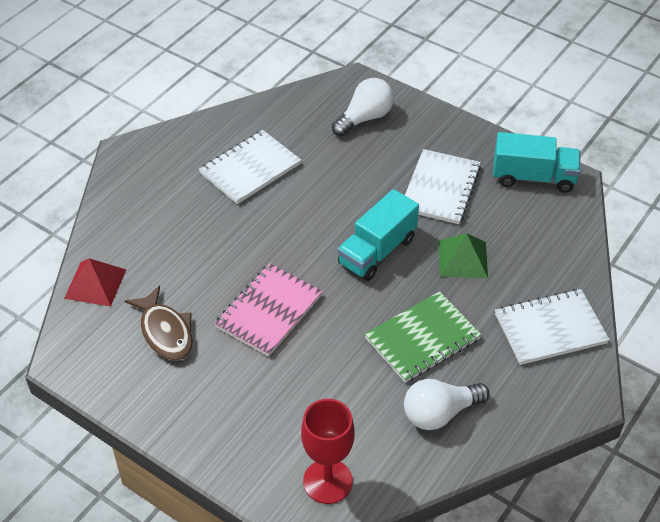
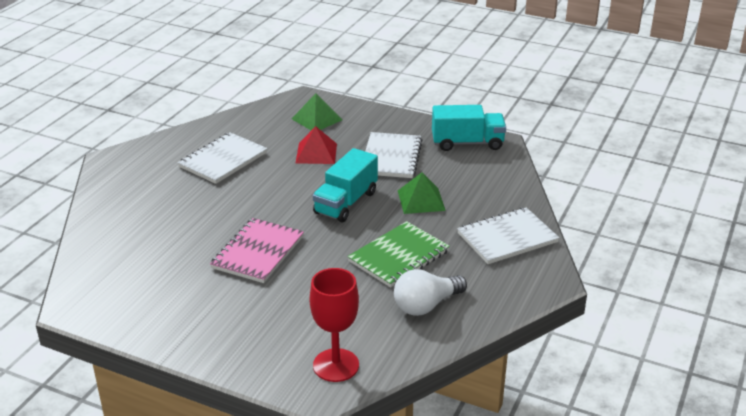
camera: 10 degrees left, 15 degrees down
(95, 283) = (94, 250): red pyramid -> red pyramid (316, 153)
(165, 332) = (165, 276): brown fish -> none
(365, 118) = (316, 119): white light bulb -> green pyramid

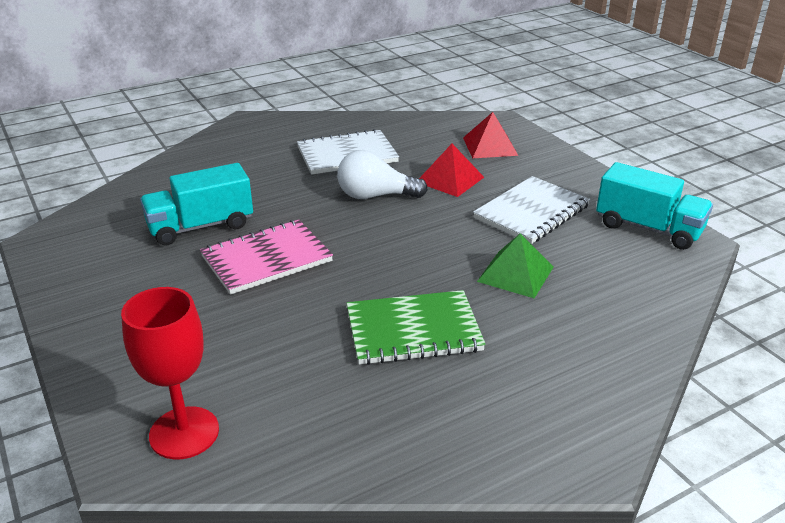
camera: 35 degrees right, 0 degrees up
(316, 119) = (490, 146): green pyramid -> red pyramid
(346, 203) = (422, 243): turquoise truck -> turquoise truck (201, 226)
(426, 305) = (377, 410): white light bulb -> white light bulb (375, 196)
(507, 238) = (583, 369): white notebook -> none

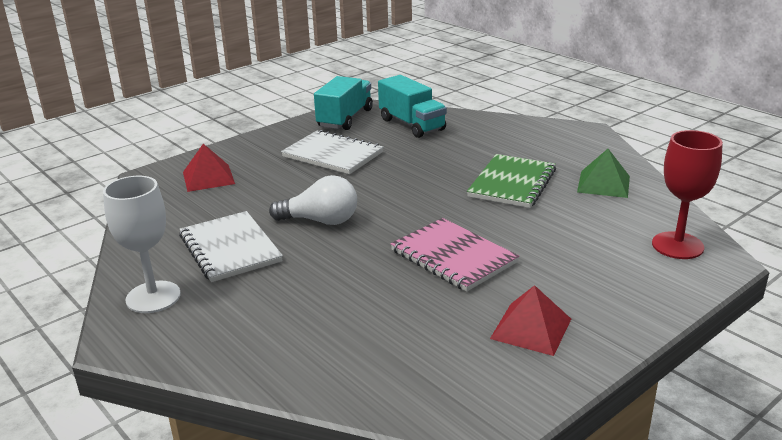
camera: 100 degrees left, 5 degrees down
(201, 226) = (411, 308): turquoise truck -> turquoise truck (412, 125)
(293, 129) = (153, 297): none -> white goblet
(375, 196) = (320, 221): white light bulb -> white light bulb turned 75 degrees counterclockwise
(413, 330) = (512, 183): green notebook -> green notebook turned 45 degrees clockwise
(450, 179) = (280, 190): red pyramid -> red pyramid (531, 328)
(515, 274) = (424, 156): green pyramid -> green pyramid (603, 184)

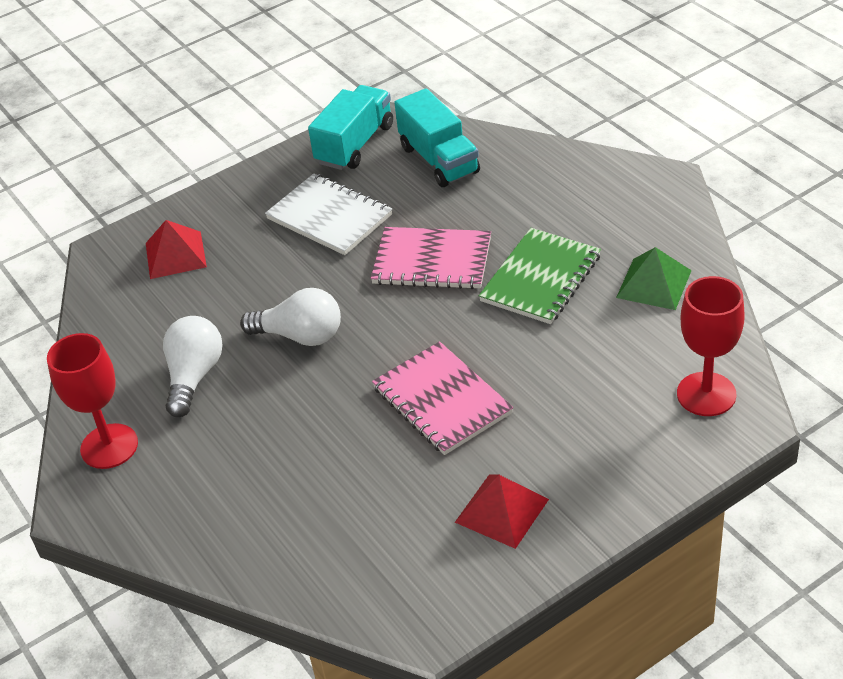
camera: 10 degrees right, 15 degrees up
(153, 297) = (109, 446): white goblet -> red goblet
(230, 248) = (194, 377): white notebook -> white light bulb
(421, 176) = (432, 261): none -> pink notebook

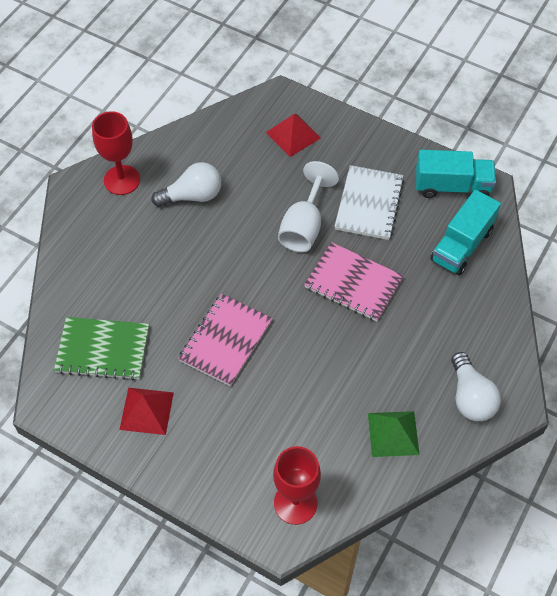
camera: 60 degrees right, 15 degrees up
(300, 336) = (250, 236): white light bulb -> white light bulb (470, 397)
(320, 282) = (304, 226): none -> white goblet
(432, 261) = (353, 283): pink notebook -> pink notebook turned 45 degrees counterclockwise
(540, 278) = (366, 357): green notebook -> green notebook (103, 349)

